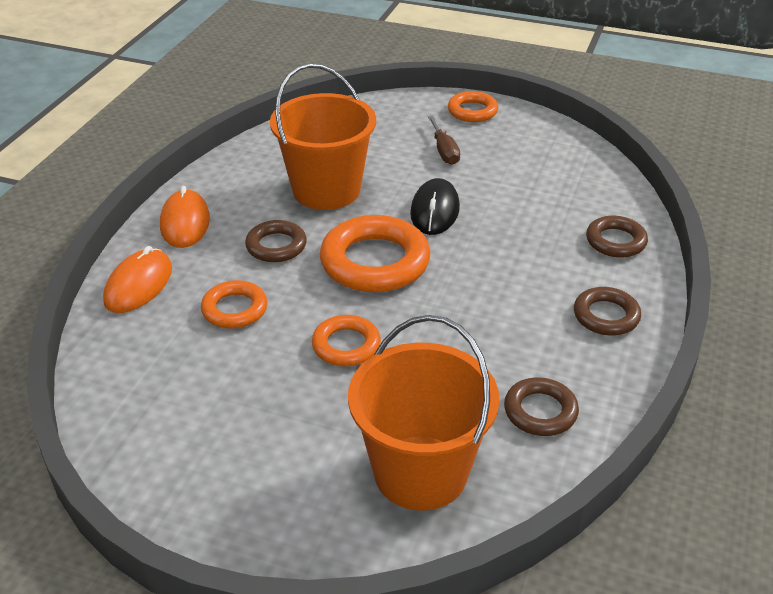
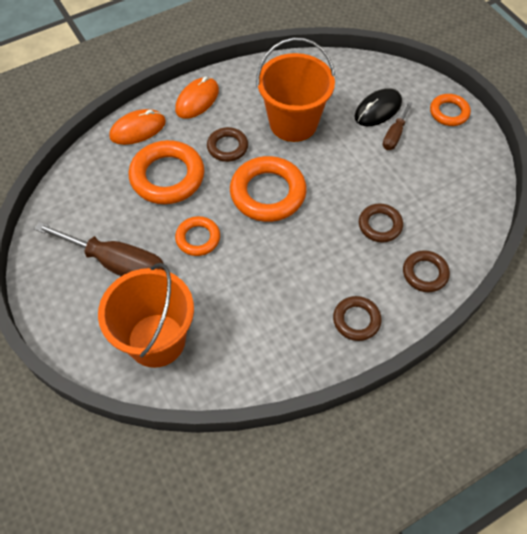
camera: 40 degrees right, 20 degrees up
(234, 309) = (167, 176): orange ring -> orange ring, size x1.77
(276, 429) = (118, 264): none -> brown screwdriver
(435, 211) = (339, 178): black mouse -> black mouse (378, 110)
(540, 411) = (251, 352): brown ring -> brown ring (380, 225)

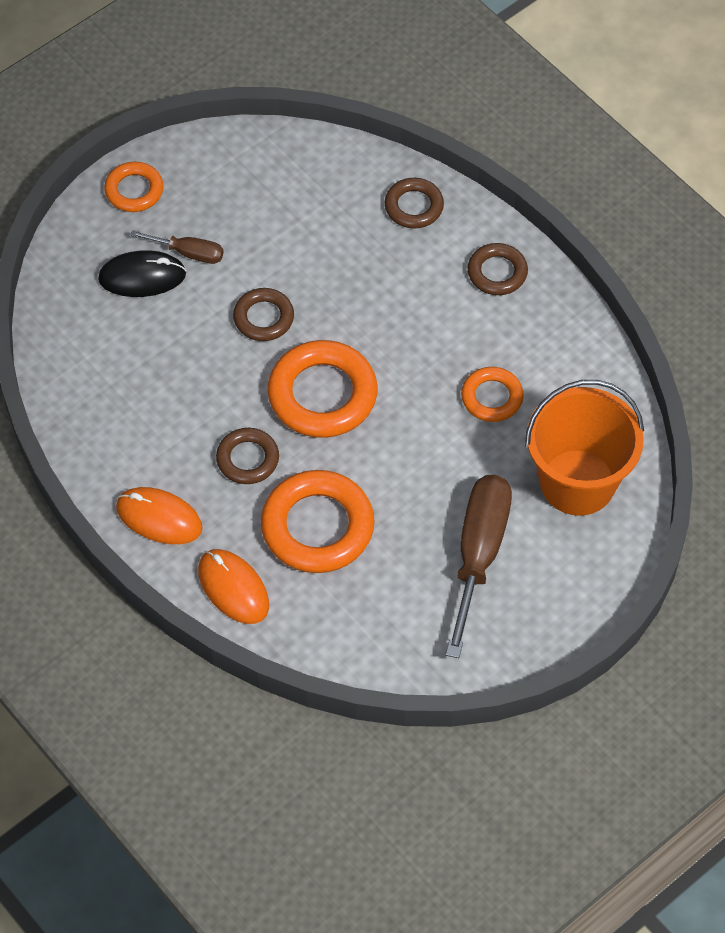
camera: 100 degrees left, 0 degrees up
(198, 238) = (416, 466): orange ring -> orange ring (492, 397)
(293, 123) = (186, 381): orange bucket -> none
(378, 110) = (142, 277): black mouse -> black mouse turned 45 degrees counterclockwise
(380, 225) = (350, 259): brown ring -> brown ring (263, 318)

